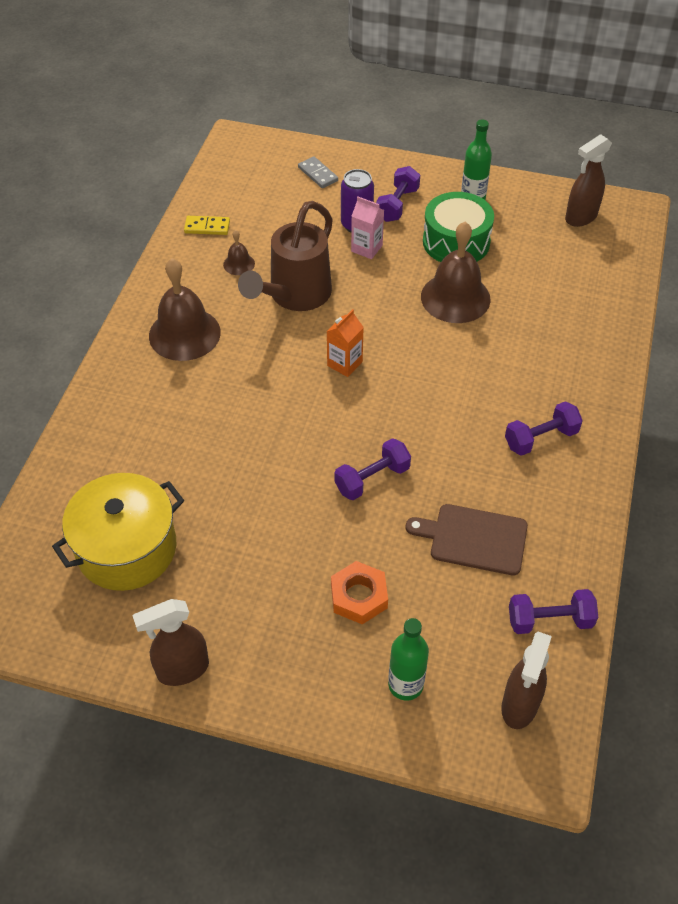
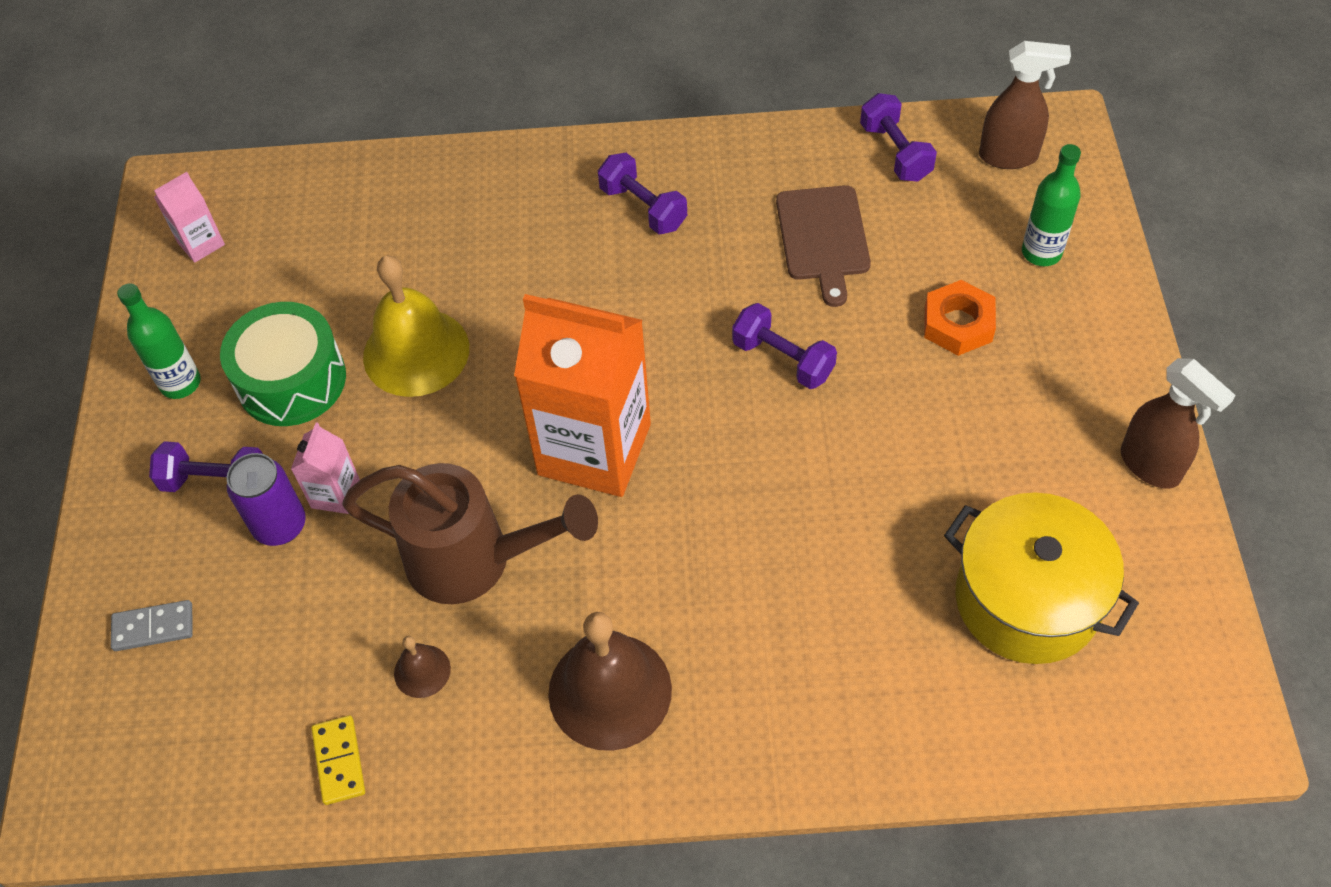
camera: 105 degrees left, 5 degrees up
(318, 174) = (153, 627): grey domino -> grey domino turned 45 degrees clockwise
(344, 363) = (594, 449): orange carton -> orange carton, size x2.30
(455, 297) = (416, 352): brown bell -> yellow bell
(580, 217) = (201, 243): brown spray bottle -> pink carton

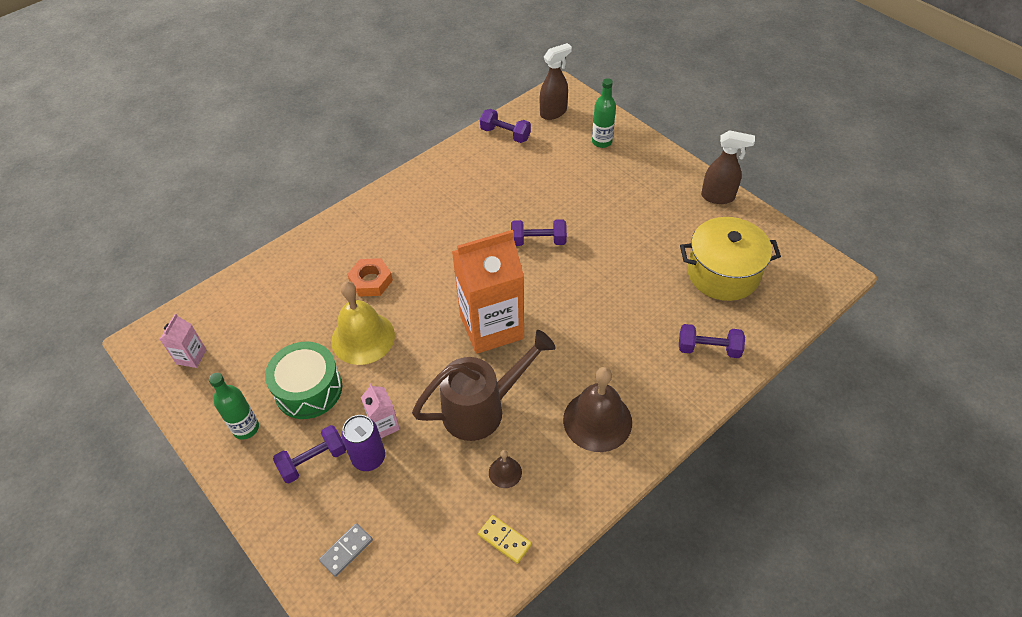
camera: 40 degrees left, 5 degrees down
(643, 207) = (414, 214): purple dumbbell -> purple dumbbell (708, 349)
(823, 238) = (508, 184): brown cutting board -> none
(958, 324) = (596, 186): orange nut -> orange nut (371, 281)

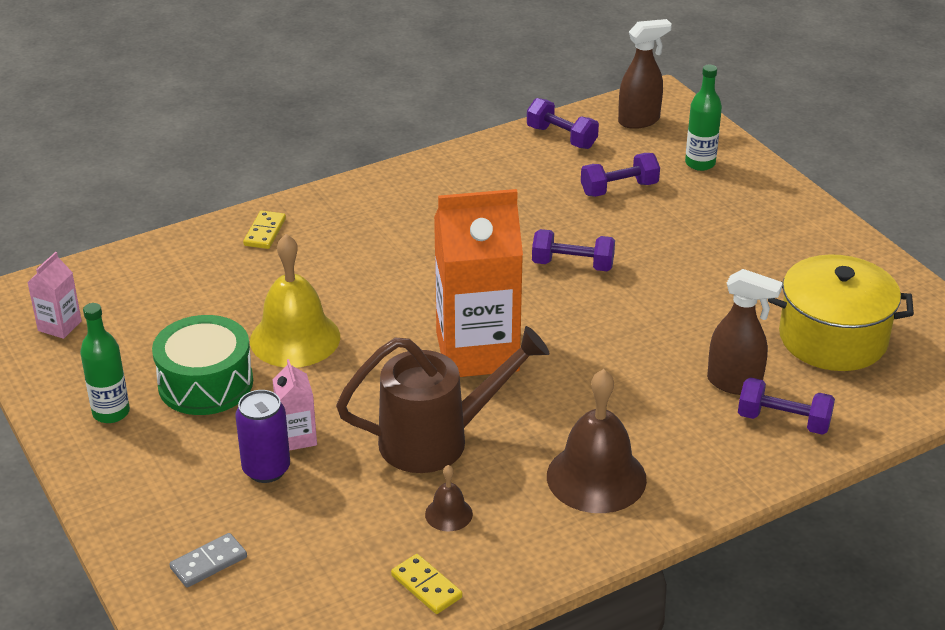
camera: 10 degrees right, 15 degrees down
(313, 460) = (191, 461): purple dumbbell -> purple dumbbell (619, 189)
(320, 248) = (264, 232): none -> yellow domino
(371, 281) = (324, 277): orange nut -> none
(718, 197) = (853, 249): brown spray bottle -> brown spray bottle (735, 384)

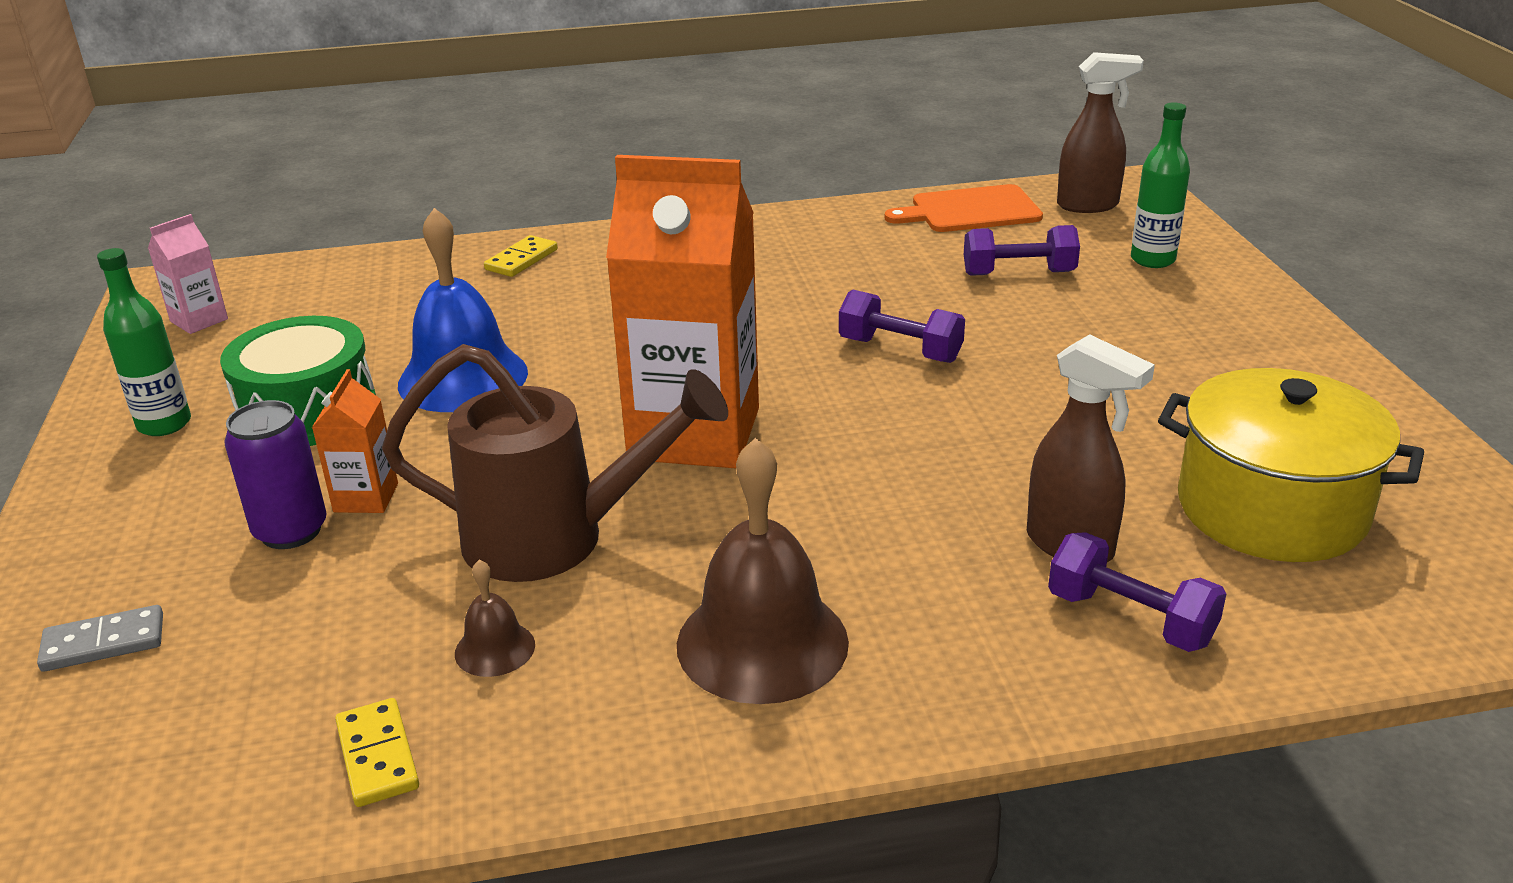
camera: 20 degrees right, 5 degrees down
(295, 338) = (463, 378): yellow bell -> blue bell
(297, 437) = (366, 498): pink carton -> orange carton
(561, 137) = (970, 210): purple dumbbell -> orange cutting board

